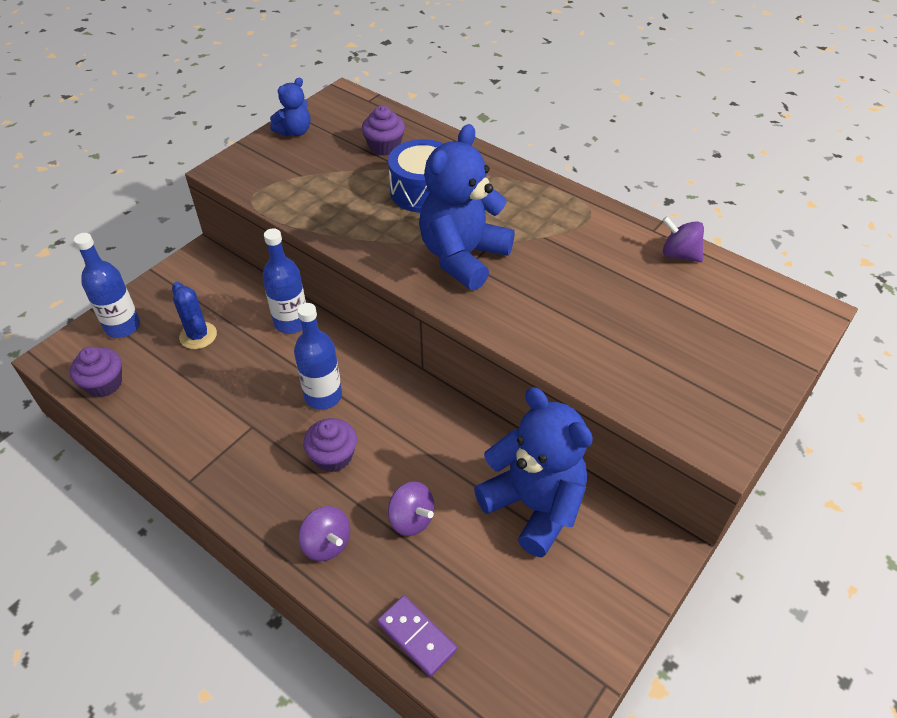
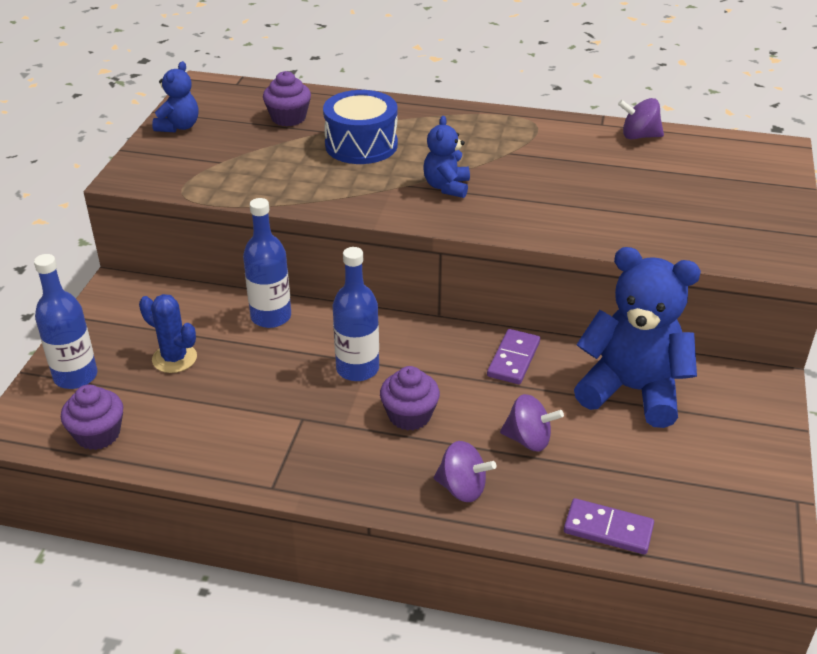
camera: 25 degrees left, 10 degrees down
(453, 434) = (513, 359): none -> purple domino
(463, 257) = (446, 187): blue teddy bear -> blue teddy bear, size x0.50

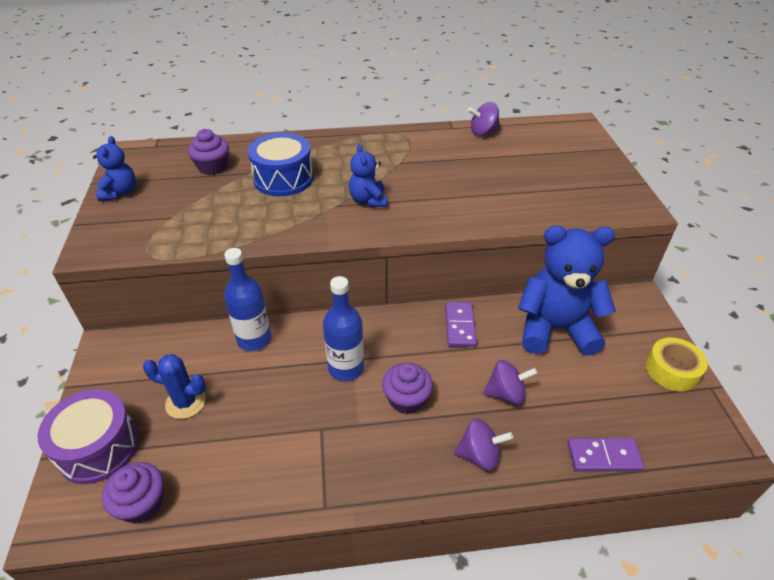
camera: 20 degrees left, 5 degrees up
(75, 376) = (98, 447): blue bottle -> purple drum
(757, 470) = (672, 370): none -> yellow tape

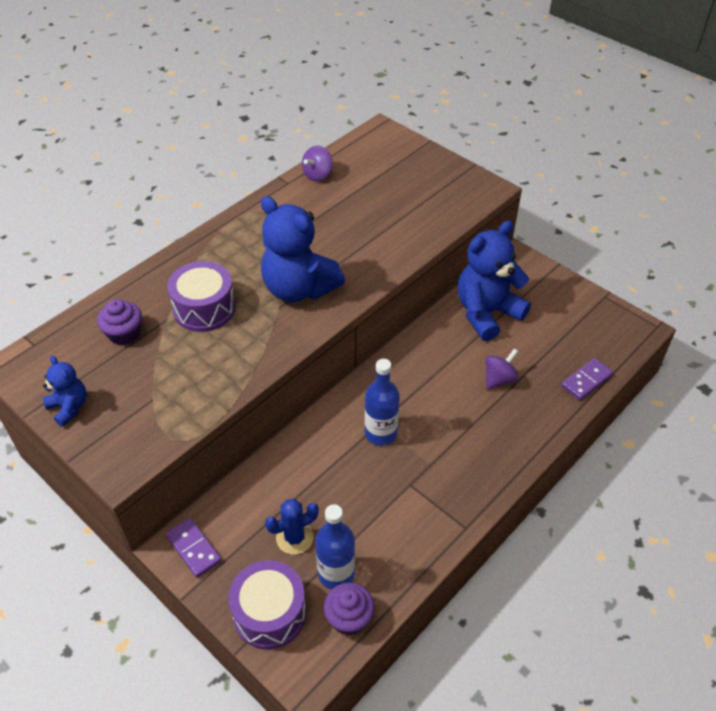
camera: 40 degrees left, 5 degrees up
(254, 339) = (289, 459): blue bottle -> blue bottle (336, 573)
(283, 179) = (204, 308): blue drum -> purple drum
(368, 200) = (299, 288): blue teddy bear -> blue teddy bear, size x1.99
(406, 399) = (443, 426): purple cupcake -> none
(460, 326) = (425, 351): purple domino -> purple domino (194, 548)
(479, 455) = (521, 429): purple spinning top -> none
(672, 370) = (576, 298): yellow tape -> none

